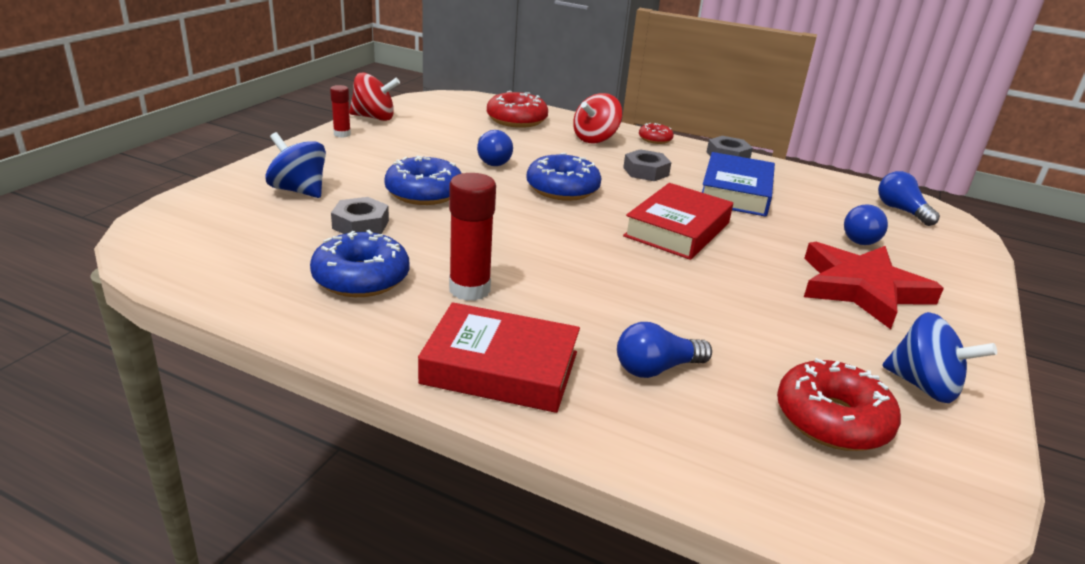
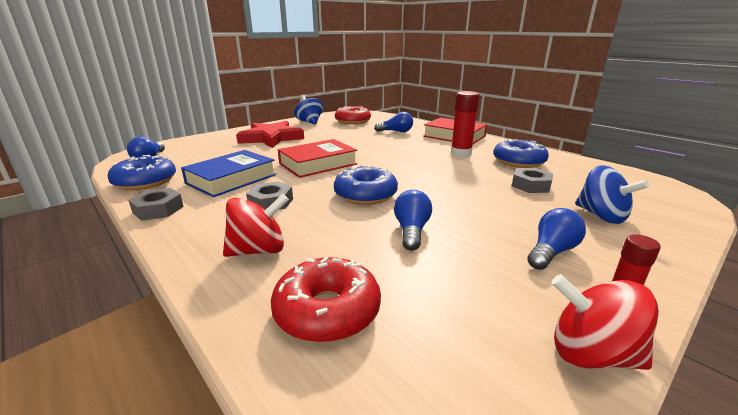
camera: 155 degrees left, 5 degrees down
(424, 193) = (486, 203): blue donut -> blue donut (145, 182)
(655, 139) = (185, 241): red donut -> none
(860, 237) = (217, 151): blue light bulb -> blue light bulb (551, 252)

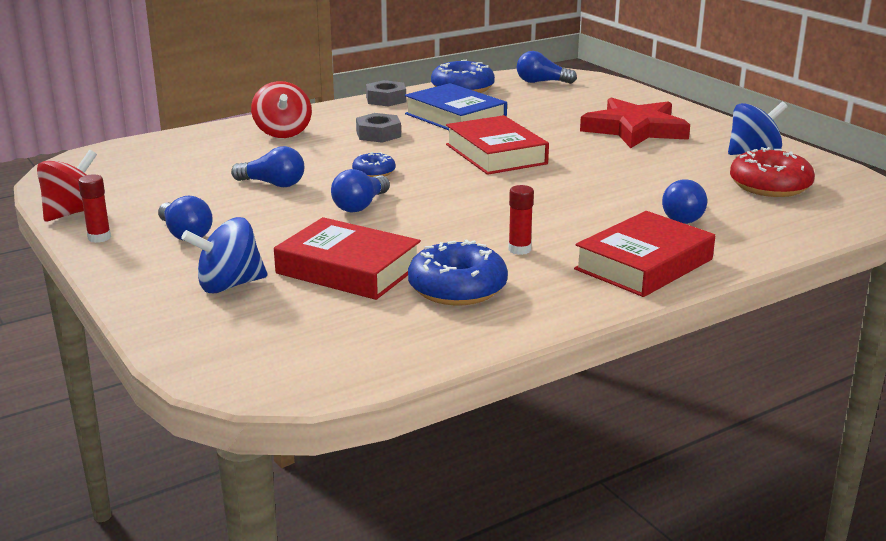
camera: 100 degrees right, 0 degrees up
(327, 311) = (187, 151): red donut -> none
(365, 195) = (374, 172): blue donut -> blue donut, size x0.55
(433, 192) = (360, 206): none -> blue light bulb
(461, 153) = (519, 249): red glue stick -> red glue stick, size x0.58
(531, 185) = (348, 269): grey nut -> red book

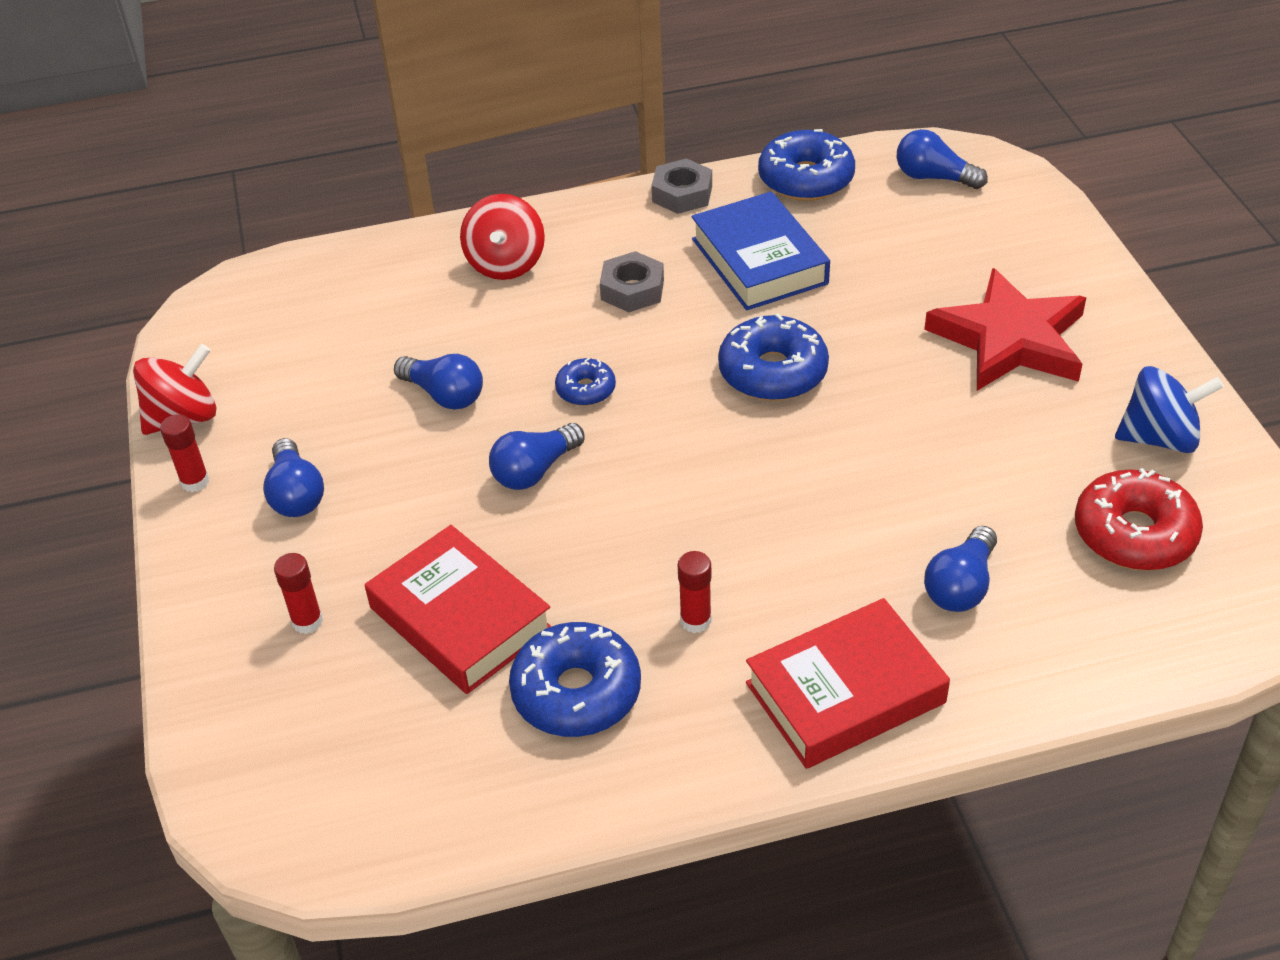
camera: 20 degrees right, 20 degrees up
(229, 285) = (307, 621): blue spinning top -> red glue stick
(496, 154) = (773, 372): red book -> blue donut

